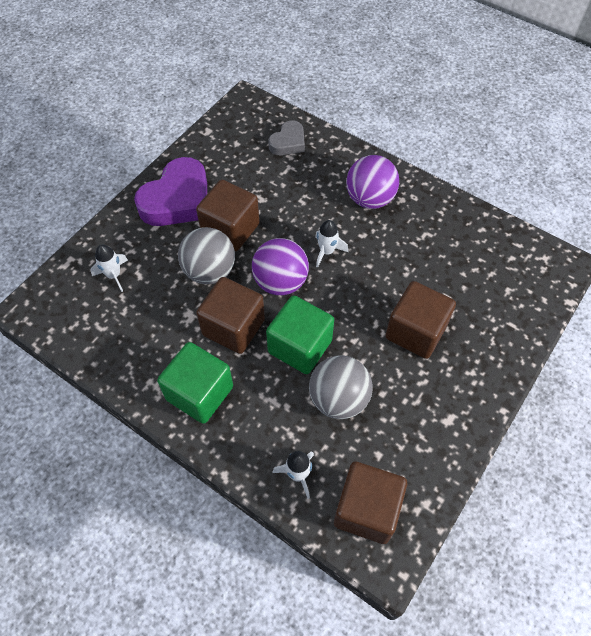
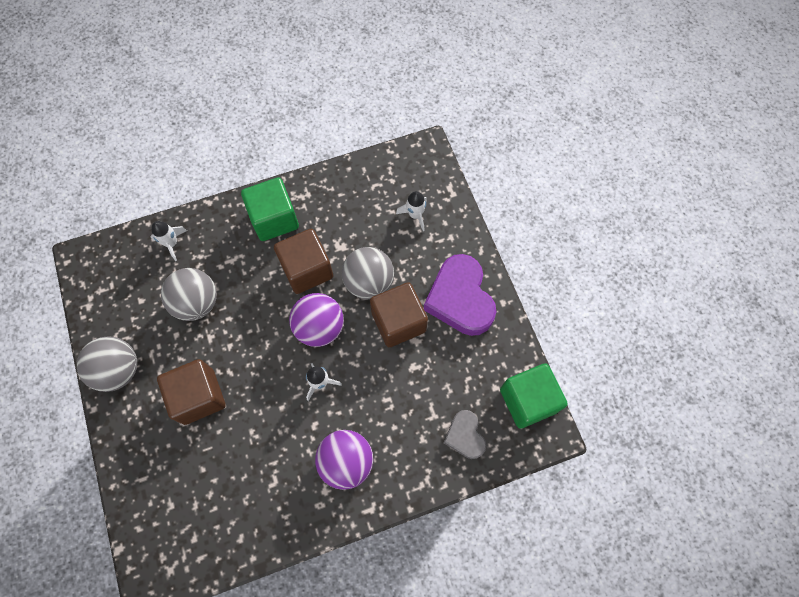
camera: 125 degrees right, 10 degrees up
(300, 346) = (255, 304): green cube -> green cube (528, 400)
(367, 509) = (117, 268): brown cube -> none
(454, 417) = (119, 370): none -> grey ball

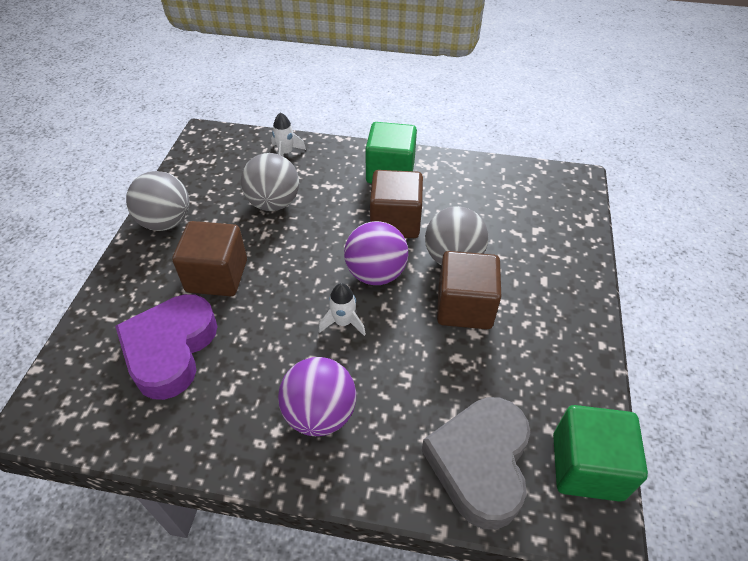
camera: 30 degrees right, 20 degrees down
(415, 215) = (537, 224): white rocket -> none
(460, 299) = (549, 318): purple heart -> purple heart (170, 349)
(465, 436) = (480, 463): grey heart -> grey heart, size x1.82

